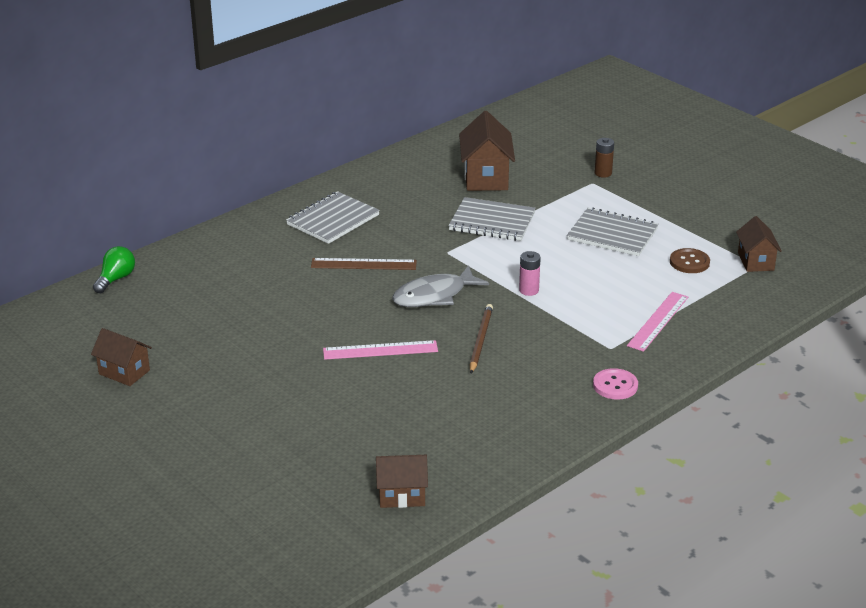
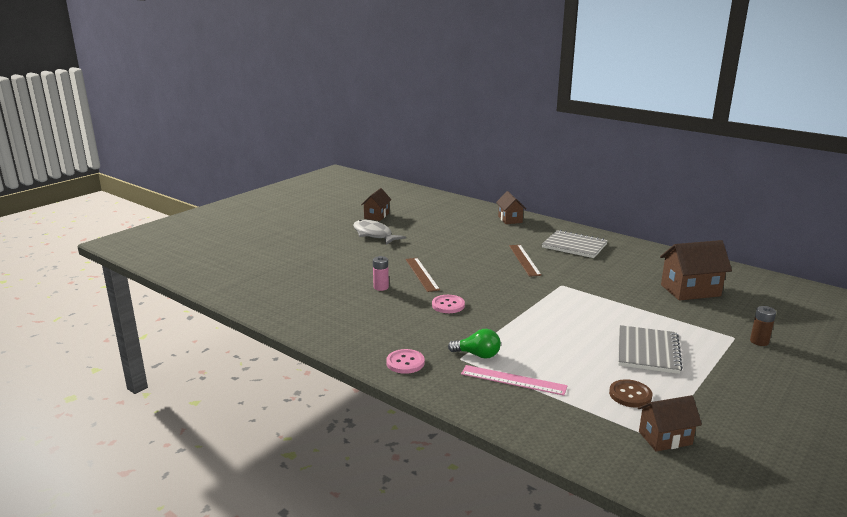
camera: 80 degrees right, 10 degrees down
(116, 279) = (465, 203): green light bulb -> green light bulb (477, 355)
(380, 350) = (422, 274): pink ruler -> brown ruler
(401, 495) = (265, 294): brown house -> brown house (510, 219)
(434, 295) = (498, 285): grey fish -> grey fish (374, 235)
(480, 340) = (448, 305): brown pencil -> pink button
(492, 222) = (621, 298): grey notebook -> none
(529, 290) = (527, 319): pink battery -> pink battery (381, 287)

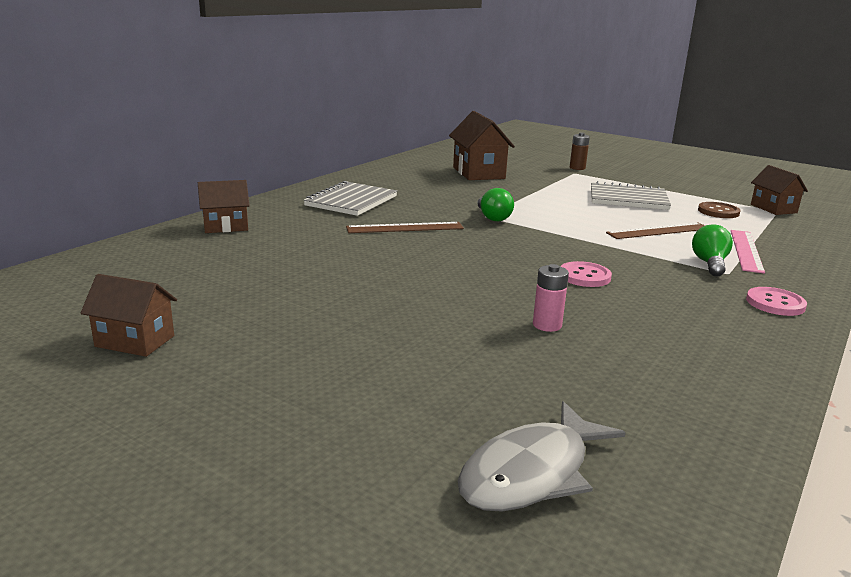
camera: 95 degrees left, 0 degrees up
(374, 235) = (270, 340): grey fish -> grey fish (532, 473)
(422, 274) = (477, 293): brown ruler -> brown ruler (658, 231)
(558, 287) = (493, 218): none -> green light bulb

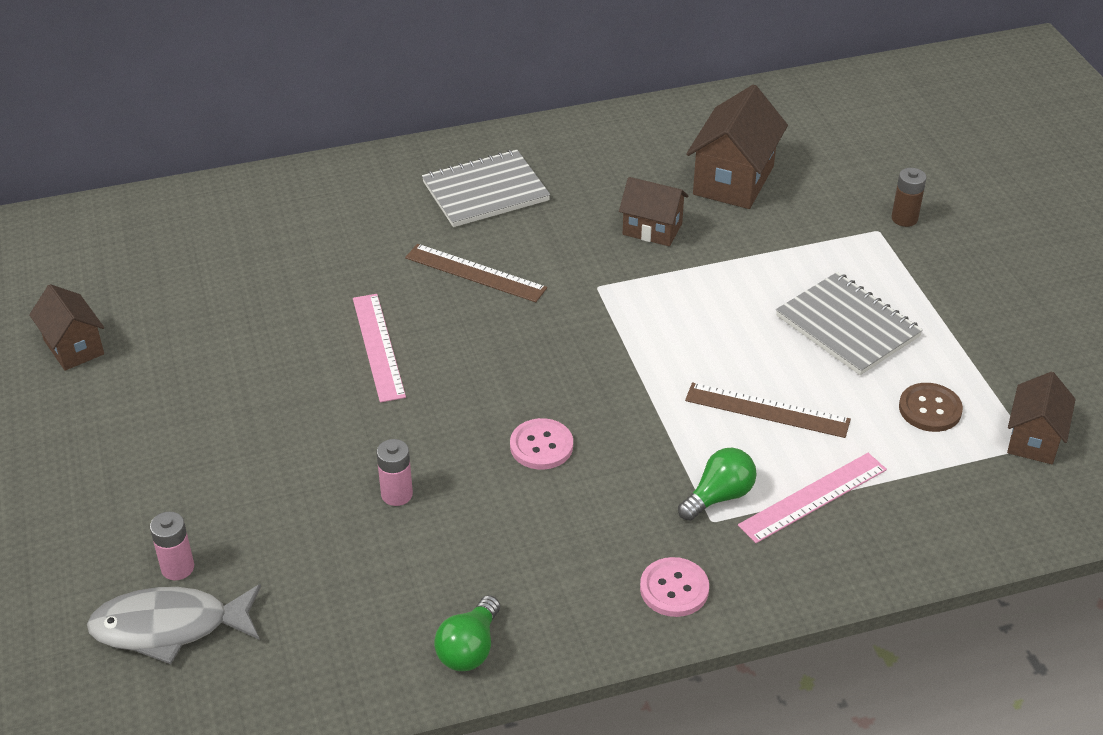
camera: 40 degrees right, 20 degrees up
(225, 226) = (303, 195): brown house -> brown house (652, 229)
(401, 269) = (378, 346): none -> pink ruler
(466, 431) = (177, 568): none -> pink battery
(493, 218) = (601, 294): green light bulb -> green light bulb (469, 648)

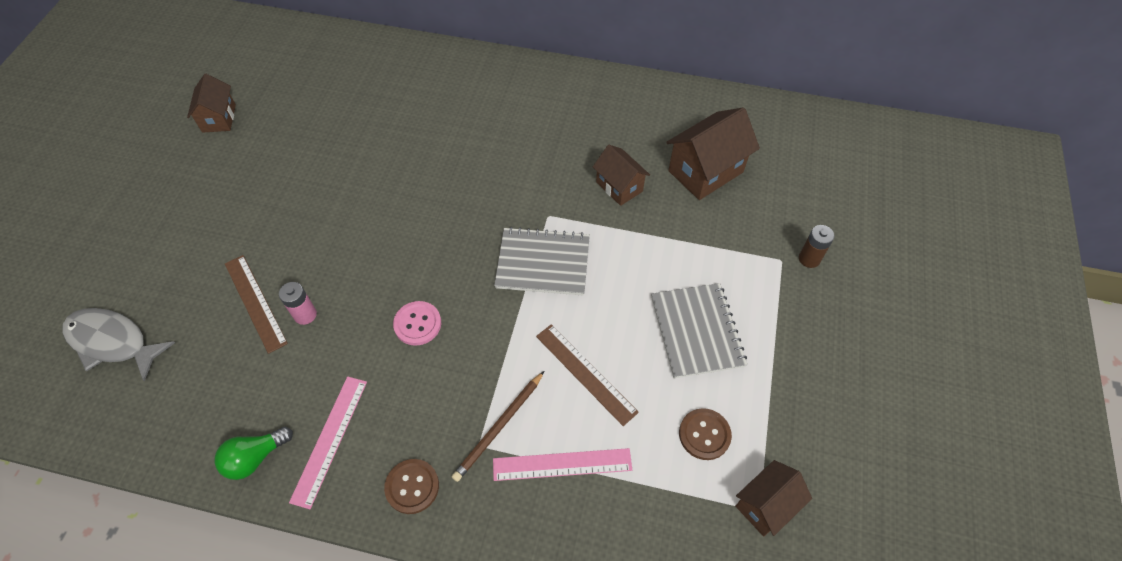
camera: 30 degrees right, 15 degrees up
(177, 568) = (149, 302): pink battery -> none
(378, 346) = (380, 198): pink ruler -> pink ruler (330, 440)
(475, 273) = (480, 169): brown ruler -> brown ruler (255, 302)
(485, 191) = (533, 110): grey notebook -> grey notebook (543, 263)
(674, 589) = (412, 486): pink button -> brown button
(719, 496) = (499, 427): green light bulb -> brown pencil

